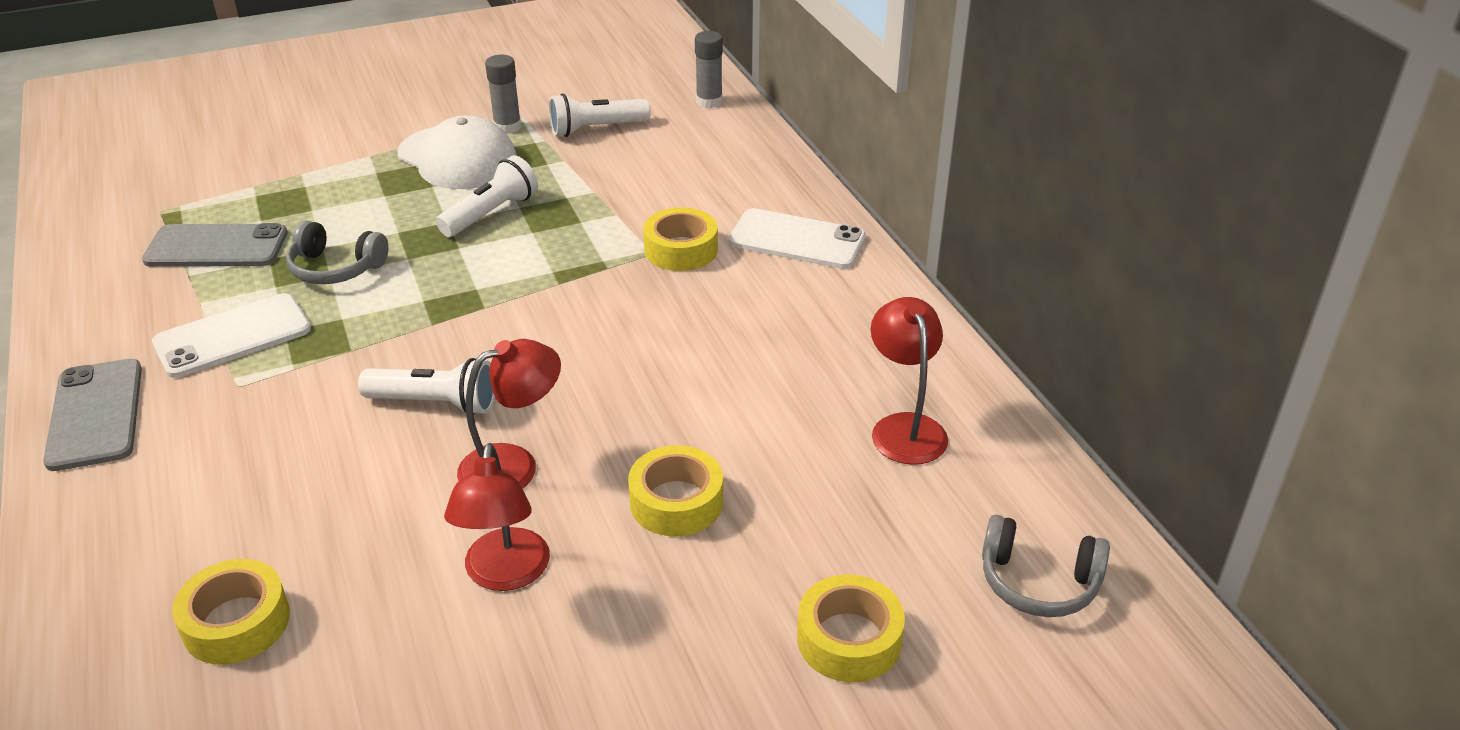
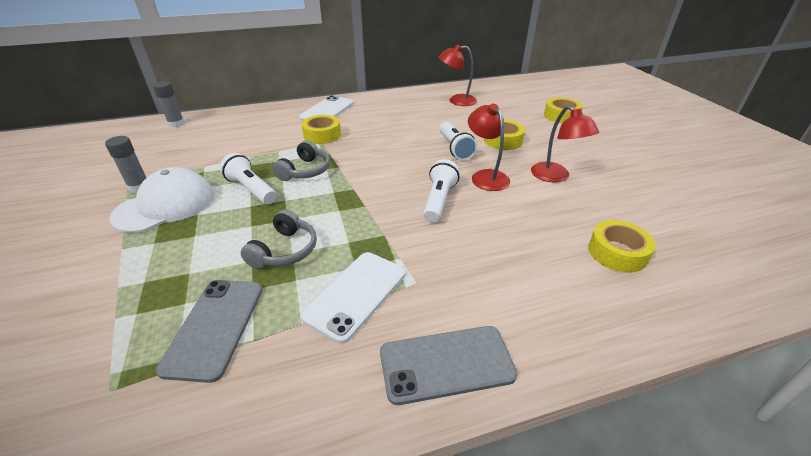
camera: 85 degrees left, 0 degrees up
(232, 336) = (356, 294): white phone -> white phone turned 60 degrees clockwise
(505, 574) = (555, 177): red lamp -> red lamp turned 60 degrees clockwise
(596, 129) = (175, 156): white flashlight -> white flashlight (455, 148)
(1038, 582) = (527, 90): grey headphones -> grey headphones (305, 171)

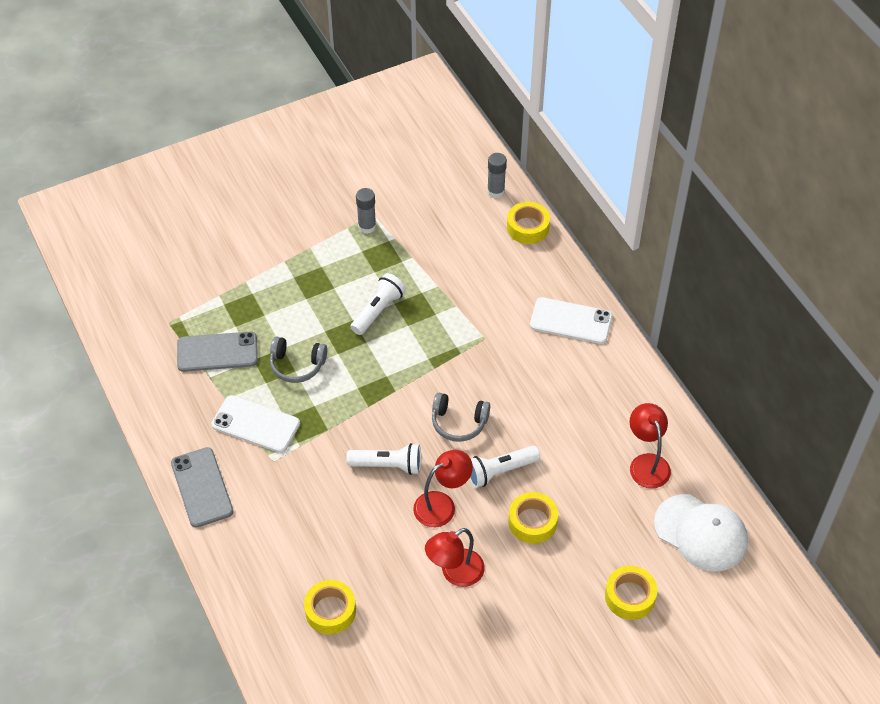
camera: 80 degrees right, 15 degrees up
(165, 205) = (342, 260): white cap -> white cap (701, 533)
(305, 171) = (420, 342): grey headphones -> grey headphones (458, 422)
(322, 135) = (502, 334): yellow tape -> yellow tape (528, 227)

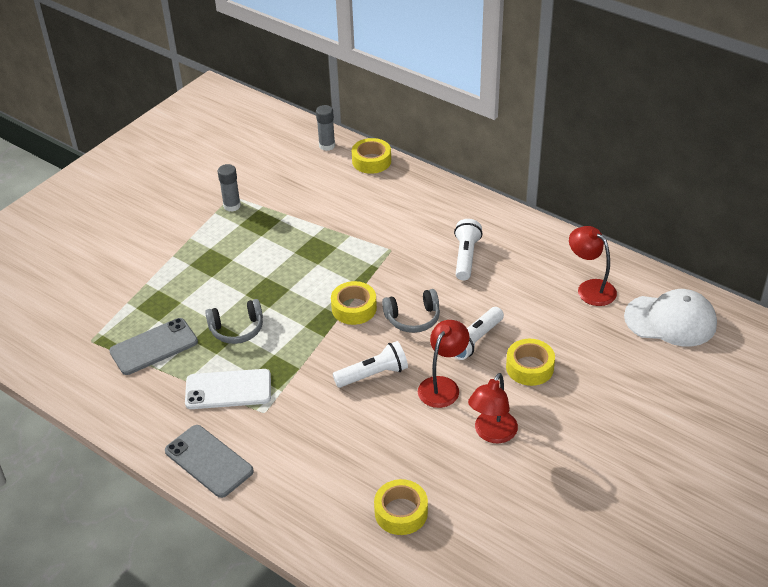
camera: 25 degrees left, 10 degrees down
(378, 310) = (284, 262): white flashlight -> white flashlight (466, 257)
(571, 321) = (454, 212): white phone -> none
(630, 596) = (651, 390): yellow tape -> yellow tape (354, 308)

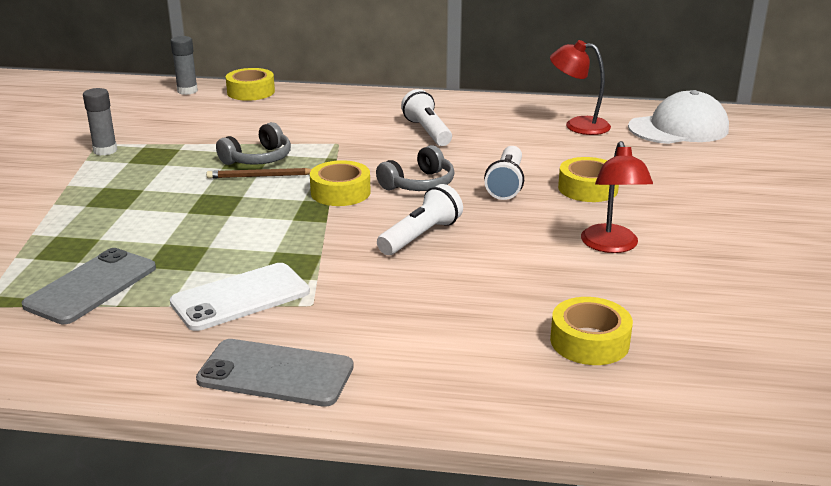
camera: 30 degrees left, 15 degrees down
(237, 329) = (203, 242): grey headphones -> grey headphones (258, 159)
(313, 271) = (261, 176): none -> brown pencil
(443, 386) = (512, 224): red lamp -> none

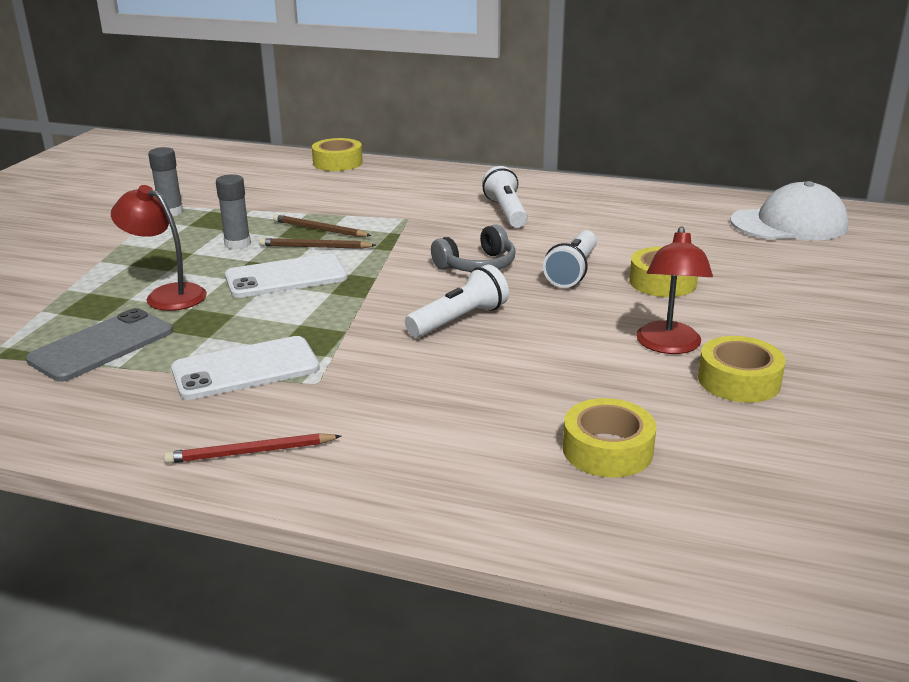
camera: 10 degrees right, 0 degrees up
(187, 91) = (274, 159): grey glue stick -> grey glue stick (237, 244)
(244, 207) = (286, 277): none -> white phone
(258, 159) = (319, 229): grey headphones -> brown pencil
(275, 373) = (250, 452): grey phone -> red pencil
(340, 192) = (391, 268): yellow tape -> yellow tape (739, 380)
(578, 125) = (674, 214): red lamp -> red lamp (167, 295)

